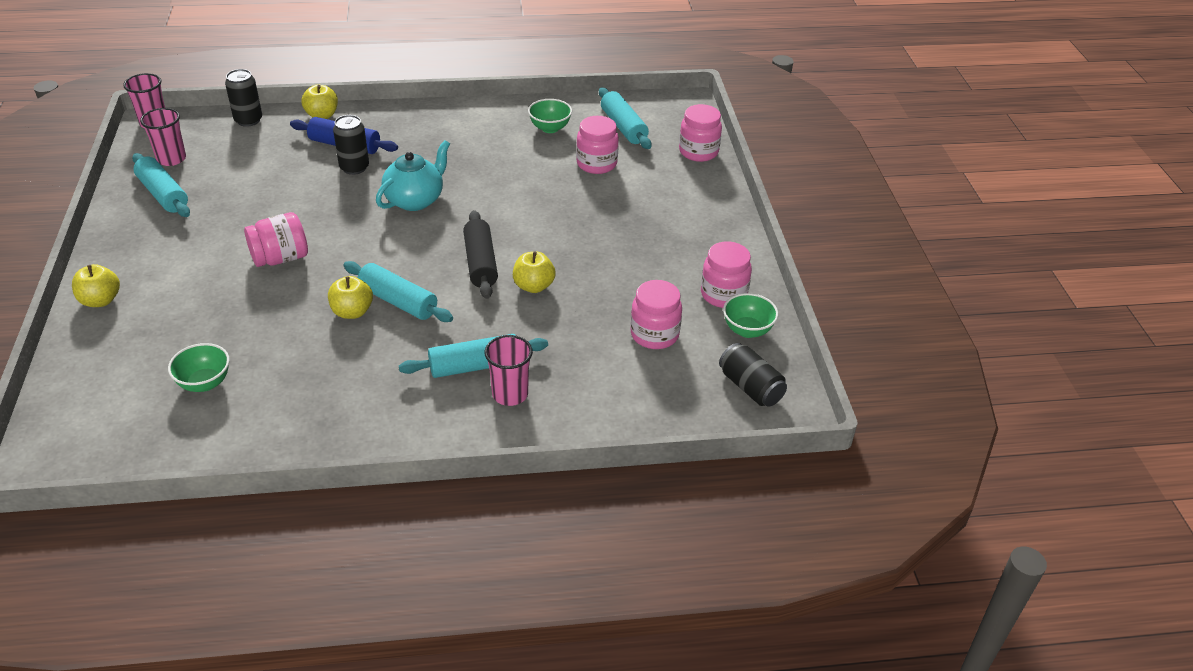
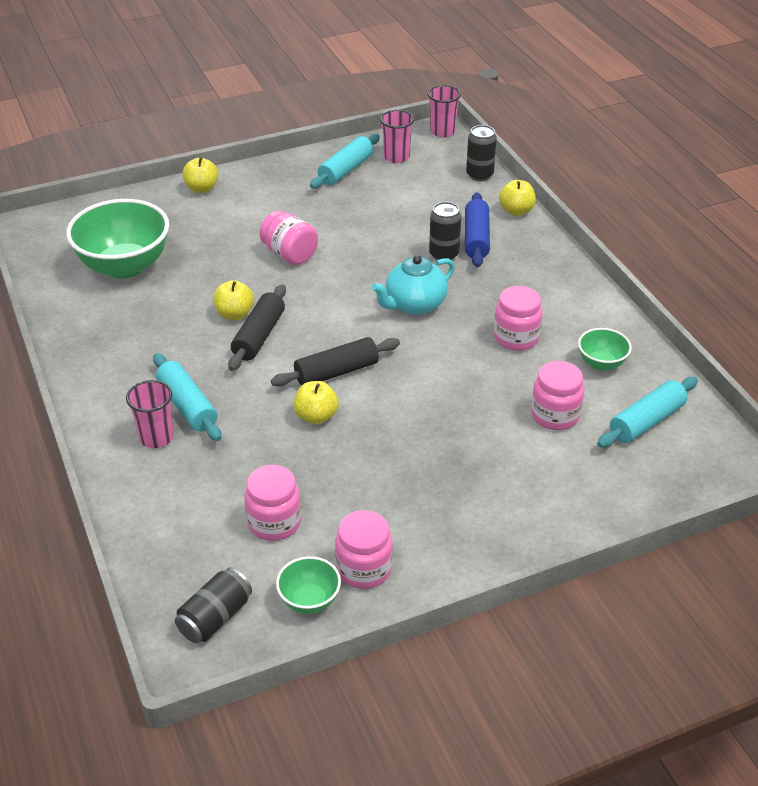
camera: 75 degrees right, 0 degrees up
(204, 383) = (125, 266): green bowl -> green bowl, size x2.08
(398, 301) = (259, 336): turquoise rolling pin -> black rolling pin
(415, 200) = (414, 305): turquoise teapot -> turquoise teapot turned 120 degrees clockwise
(698, 152) = (638, 498): pink jar -> pink jar (516, 338)

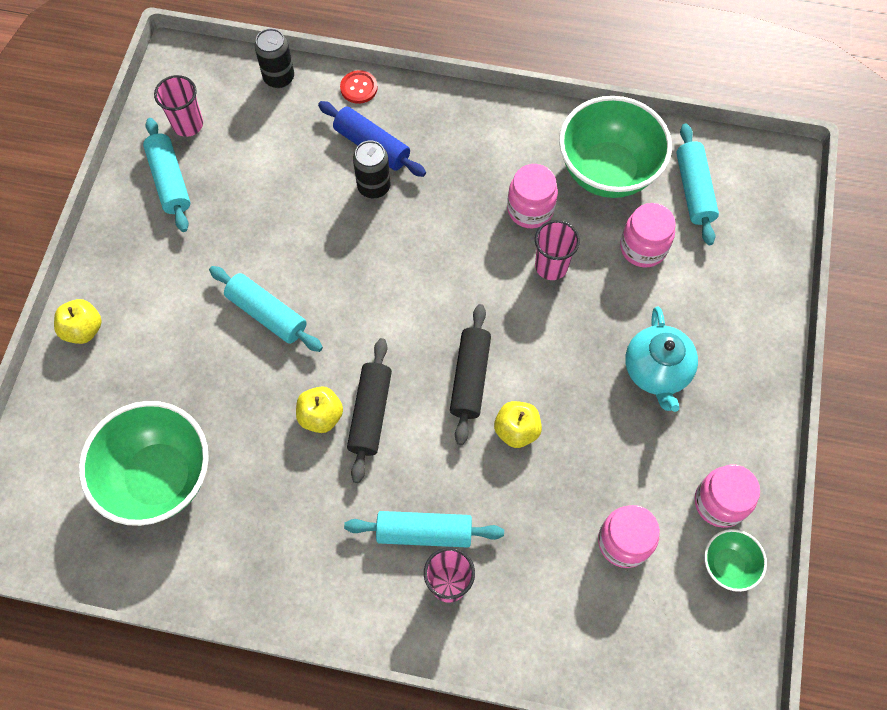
camera: 55 degrees left, 25 degrees up
(215, 617) = (701, 651): black can -> none
(259, 336) = (370, 413): black rolling pin -> black rolling pin turned 45 degrees clockwise
(290, 254) = (267, 314): pink jar -> turquoise rolling pin
(414, 305) = (426, 257): turquoise teapot -> turquoise teapot (656, 371)
(442, 131) = (180, 59): pink cup -> pink cup (551, 266)
(516, 211) = (359, 88): yellow apple -> red button
(601, 363) = (607, 171): green bowl -> green bowl, size x2.08

